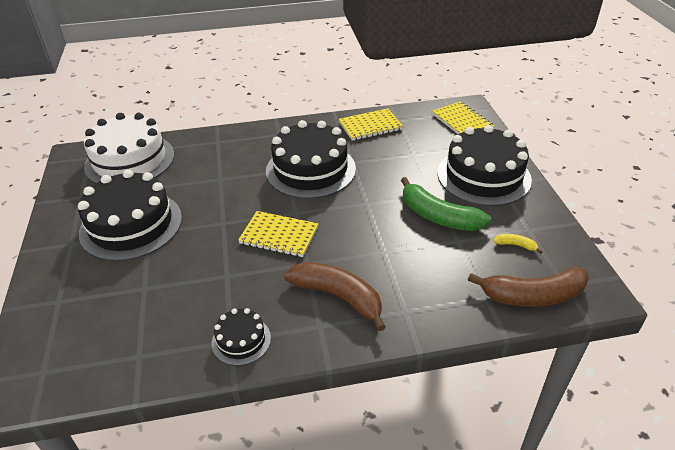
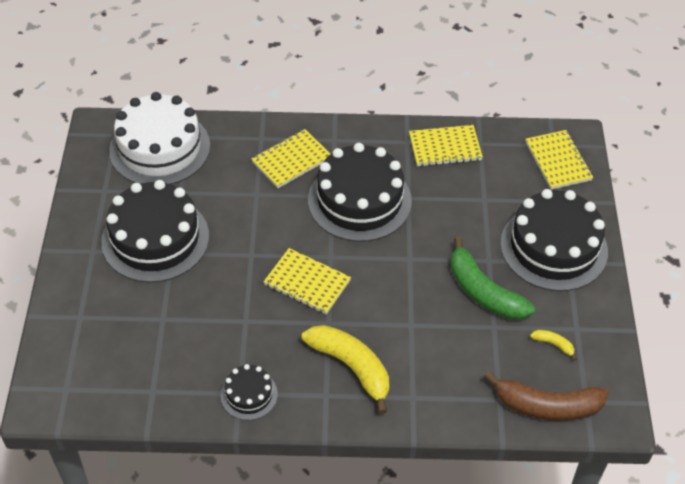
camera: 10 degrees right, 10 degrees up
(246, 152) = (291, 160): none -> yellow notebook
(338, 296) = (351, 367): brown banana -> yellow banana

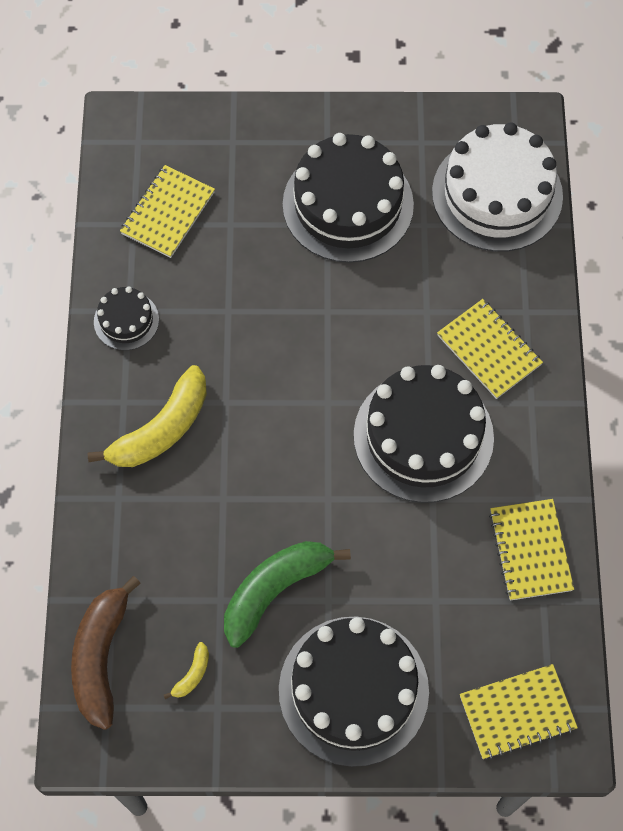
camera: 90 degrees right, 15 degrees up
(307, 282) = (285, 376): yellow notebook -> yellow notebook (168, 213)

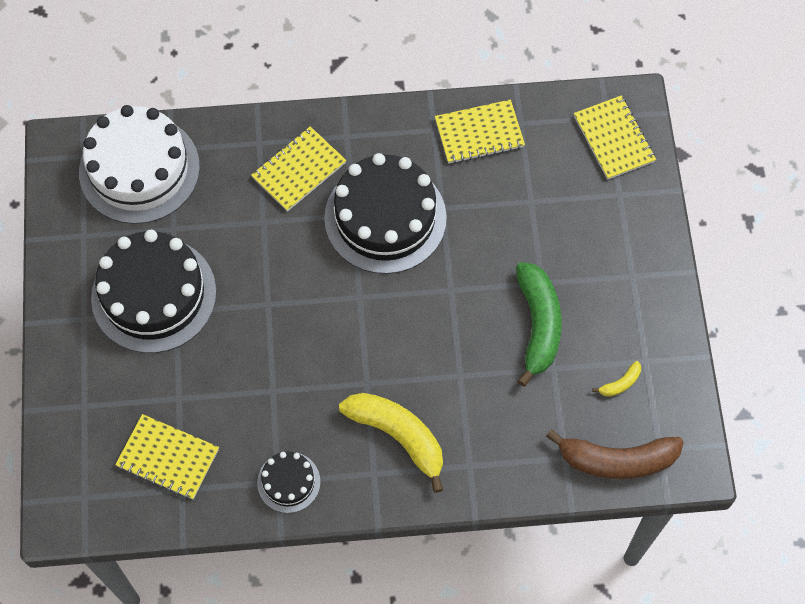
camera: 95 degrees left, 0 degrees up
(192, 674) = (620, 383): yellow banana -> yellow banana turned 120 degrees clockwise
(275, 590) = (538, 325): green banana -> green banana turned 135 degrees counterclockwise
(353, 690) = (614, 257): black cake -> none

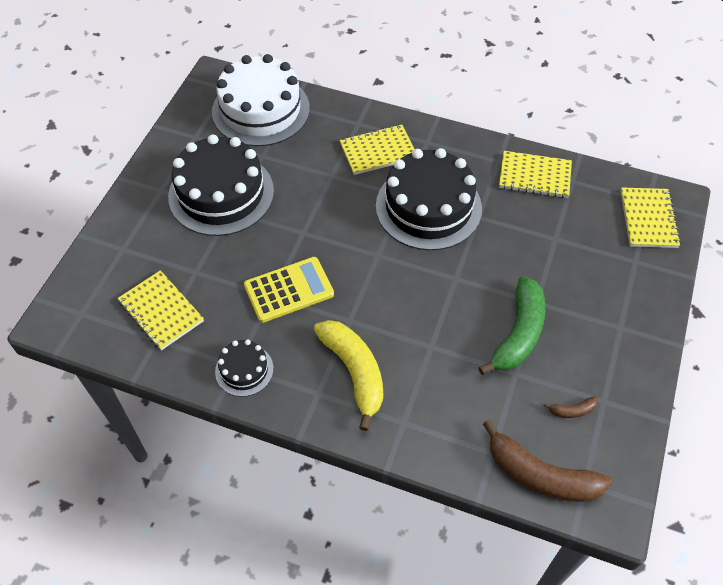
camera: 25 degrees right, 10 degrees down
(287, 376) = (289, 290): none -> yellow calculator
(620, 383) = (572, 410): yellow banana -> brown banana

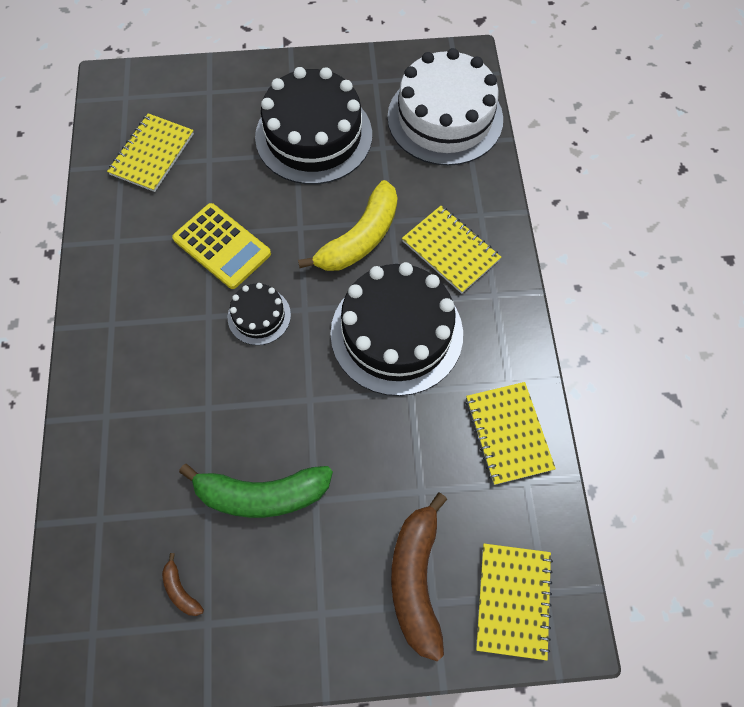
camera: 65 degrees right, 10 degrees up
(244, 370) = (114, 250): black cake -> black cake (259, 316)
(354, 372) = (147, 346): yellow banana -> yellow banana (360, 238)
(540, 475) = (87, 580): brown banana -> brown banana (416, 579)
(648, 219) = (513, 600): yellow notebook -> yellow notebook turned 60 degrees counterclockwise

